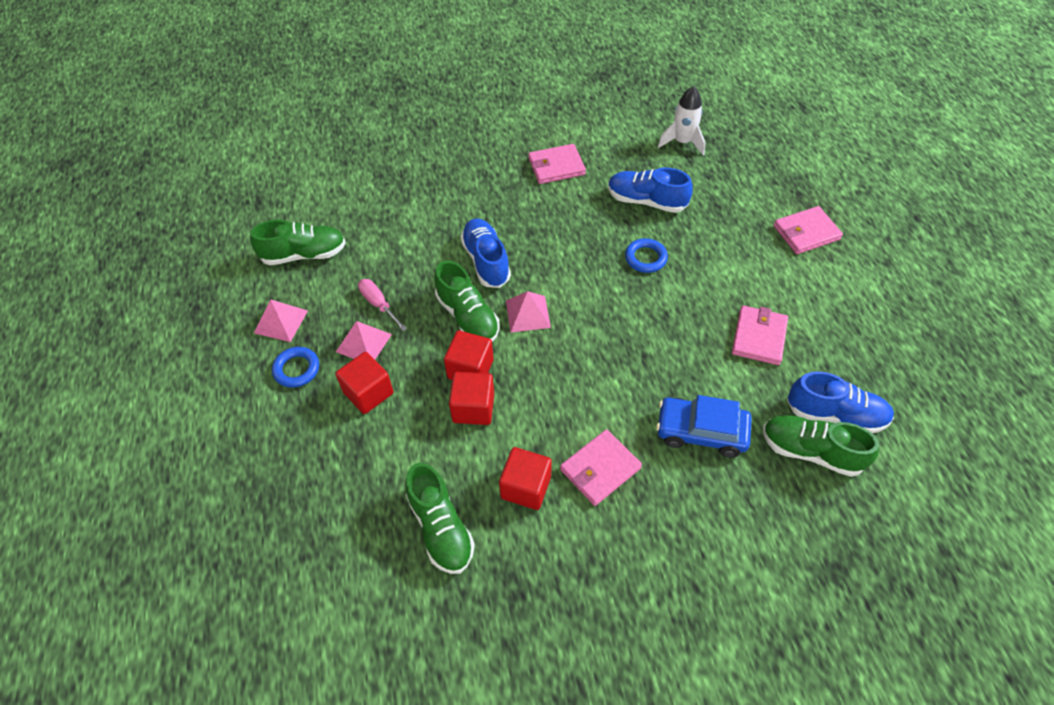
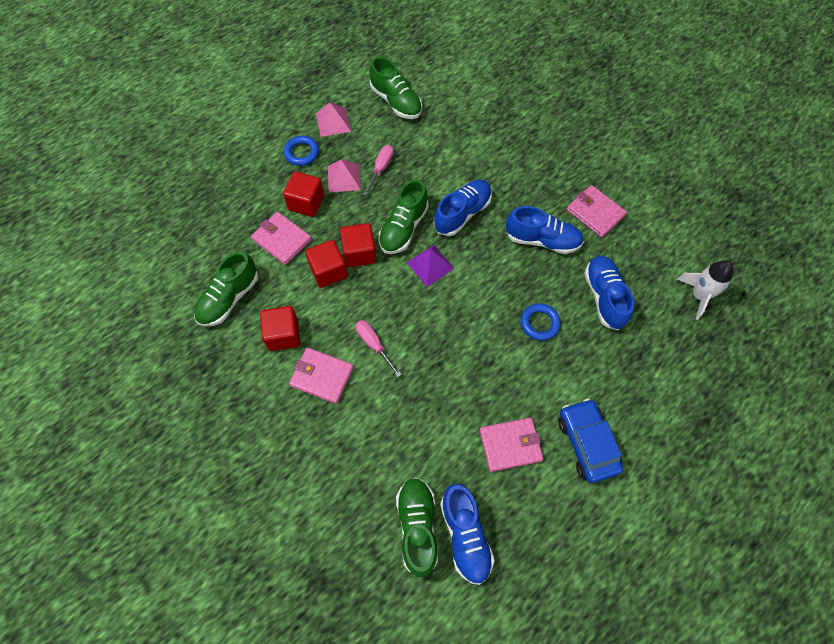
camera: 60 degrees right, 10 degrees up
(528, 313) = (430, 265): pink pyramid -> purple pyramid
(559, 215) = (542, 240): none -> blue shoe
(590, 403) = (374, 345): none -> pink screwdriver
(701, 432) = (391, 434): blue car -> blue car (587, 443)
(806, 233) = (659, 444): pink wallet -> pink wallet (282, 240)

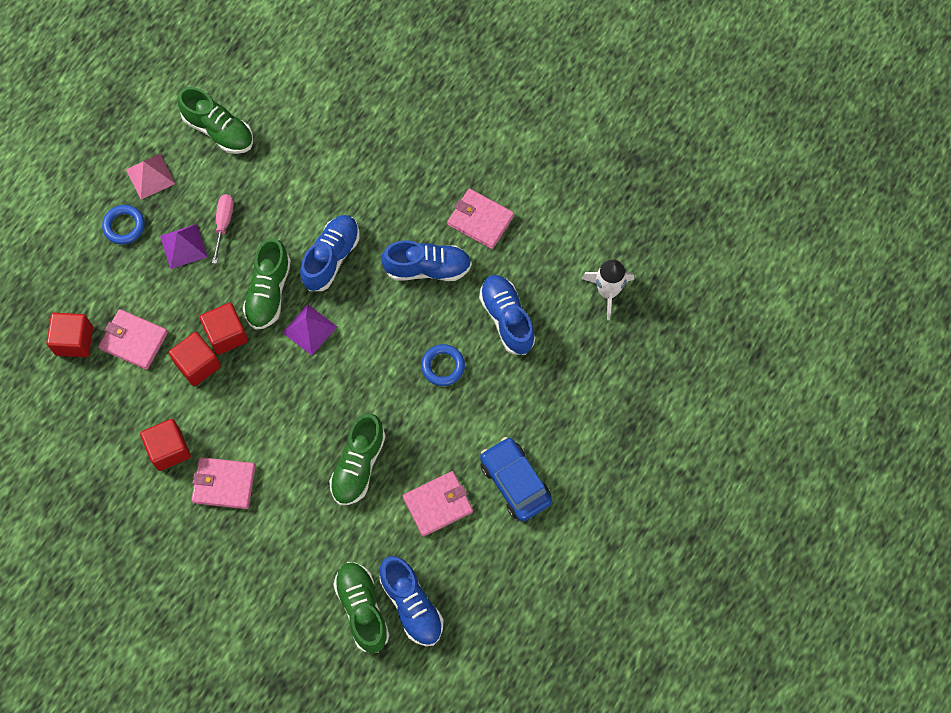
camera: 15 degrees left, 5 degrees up
(229, 298) = (95, 424): green shoe -> green shoe (358, 465)
(306, 203) = (148, 288): red cube -> red cube (74, 341)
(344, 178) = (183, 246): pink pyramid -> purple pyramid
(374, 345) = (270, 435): pink screwdriver -> none

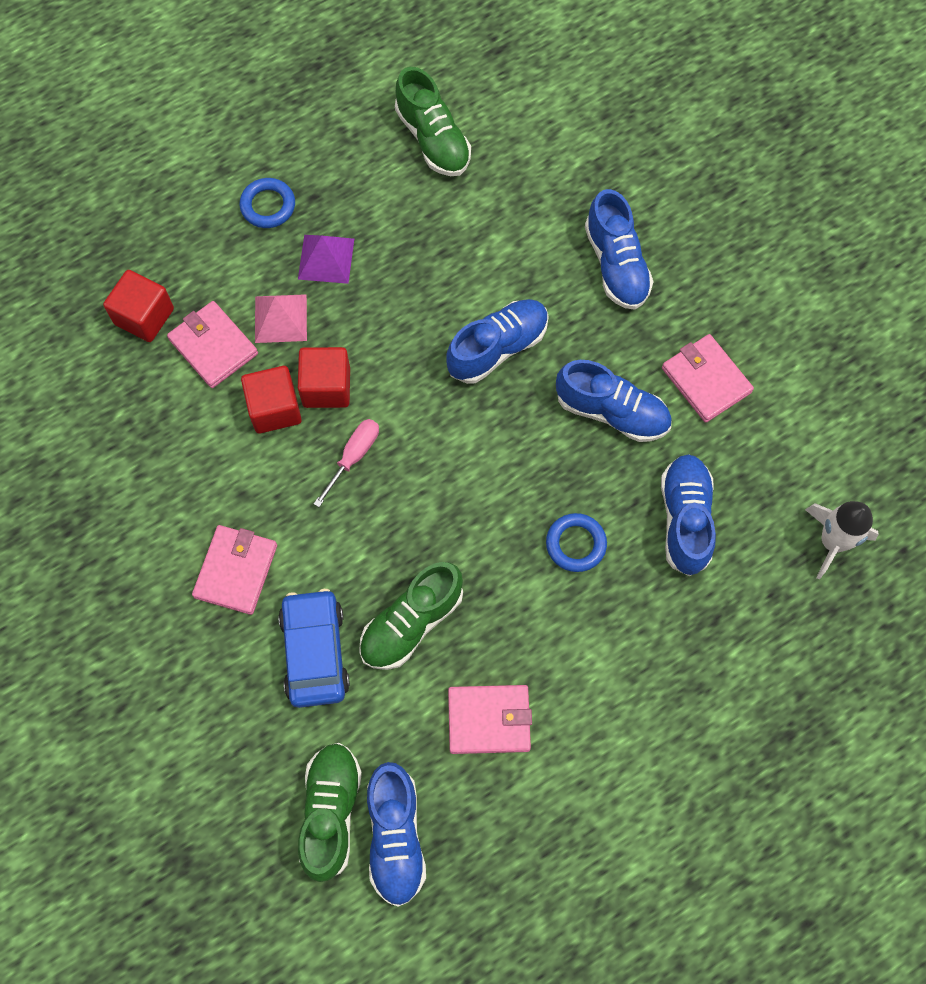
camera: 25 degrees right, 0 degrees up
(150, 176) = (327, 160): pink pyramid -> pink pyramid (281, 318)
(169, 449) = (190, 497): red cube -> none
(223, 224) = (386, 252): pink screwdriver -> pink screwdriver (353, 457)
(224, 484) = (236, 571): pink wallet -> pink wallet turned 75 degrees clockwise
(268, 292) = (402, 357): green shoe -> none
(309, 329) = (430, 424): purple pyramid -> none
(385, 166) = (616, 264): none -> blue shoe
(515, 482) = (602, 737): blue car -> blue car (314, 652)

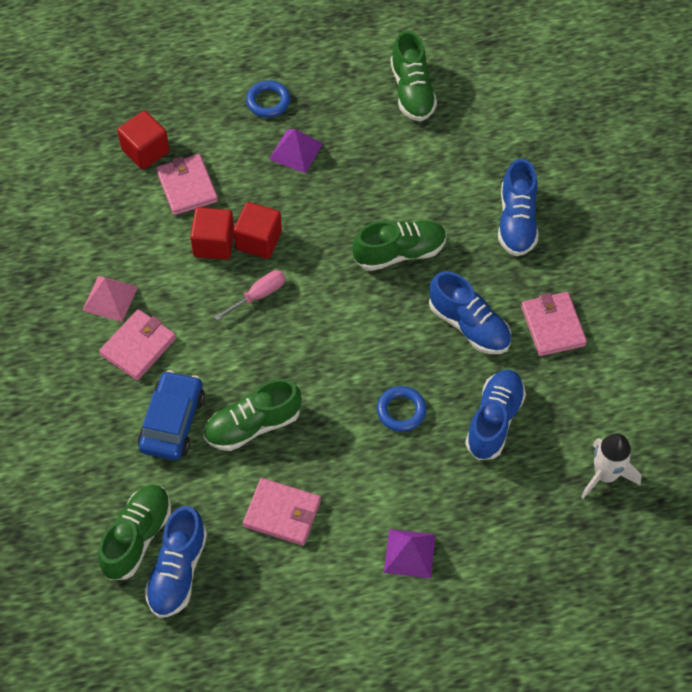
camera: 20 degrees right, 10 degrees down
(281, 318) = (245, 182): pink pyramid -> pink pyramid (110, 298)
(497, 348) = (399, 253): blue shoe -> green shoe
(653, 716) = (409, 553): none -> purple pyramid

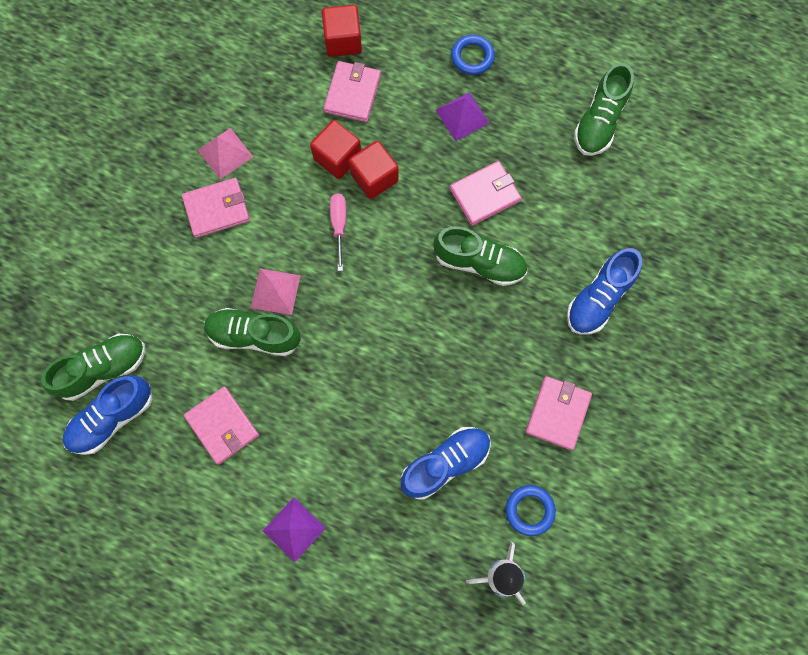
camera: 35 degrees right, 15 degrees up
(172, 422) = (196, 290): blue car -> none
(243, 379) = (275, 291): none -> pink pyramid
(258, 295) = (339, 226): pink screwdriver -> pink screwdriver turned 90 degrees counterclockwise
(362, 199) = (485, 194): none -> pink wallet
(401, 411) = (377, 403): blue ring -> blue ring (529, 510)
(469, 325) = (488, 365): blue shoe -> none

